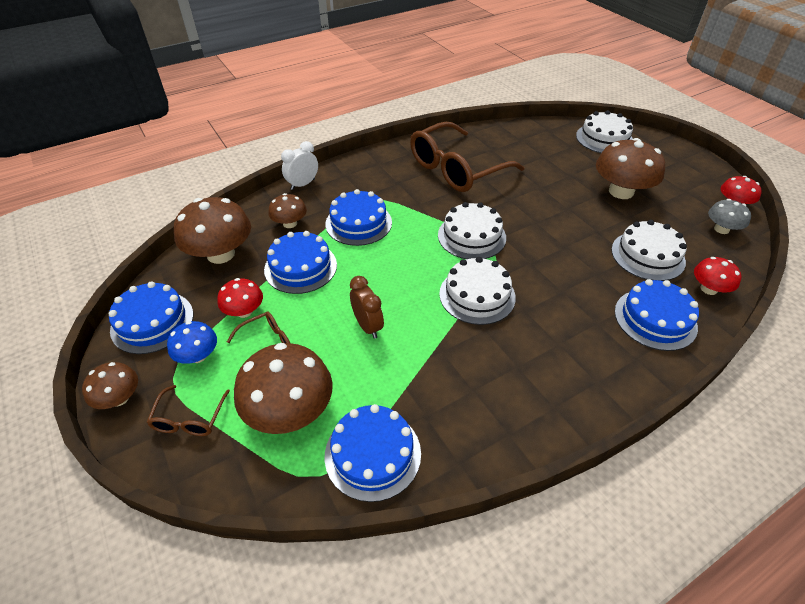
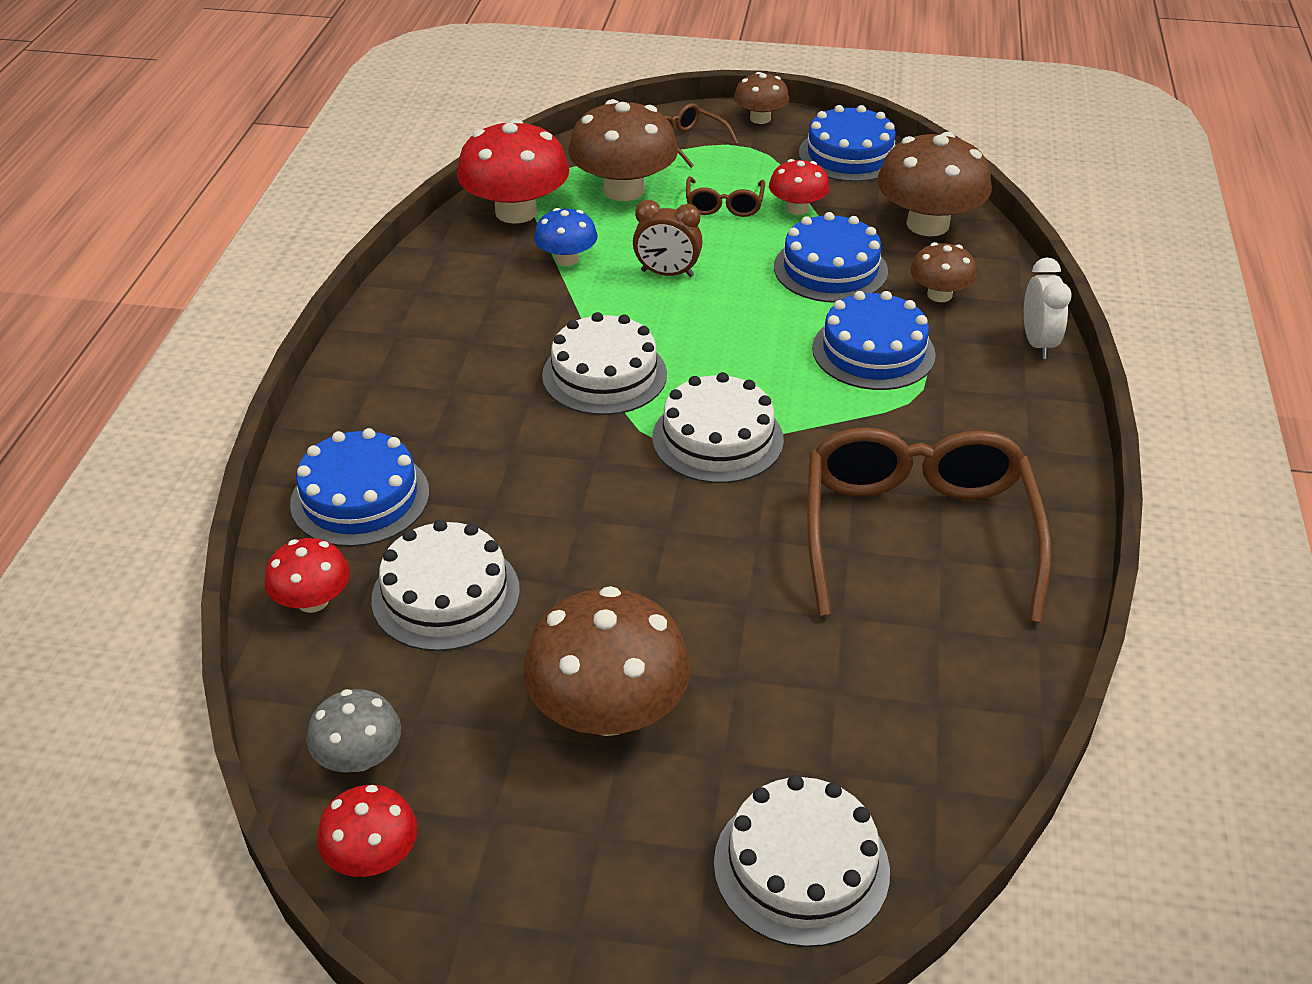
camera: 130 degrees right, 5 degrees down
(198, 355) = (763, 166): blue mushroom -> blue mushroom (566, 259)
(372, 454) = (516, 212): blue cake -> red mushroom

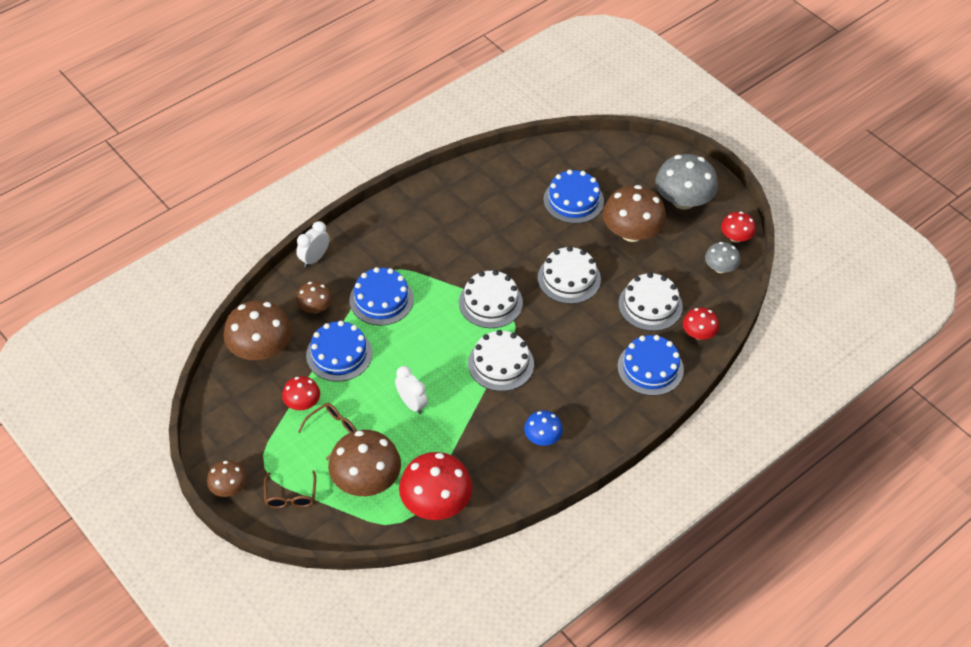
camera: 140 degrees left, 10 degrees up
(566, 259) = (446, 447): blue mushroom -> blue mushroom (542, 437)
(566, 867) = (683, 200): none -> grey mushroom
(667, 273) = (412, 403): brown clock -> white clock
(801, 866) = (619, 161): white cake -> white cake (569, 278)
(849, 155) = (226, 422): blue cake -> blue cake (573, 200)
(917, 532) = (467, 221): brown glasses -> none

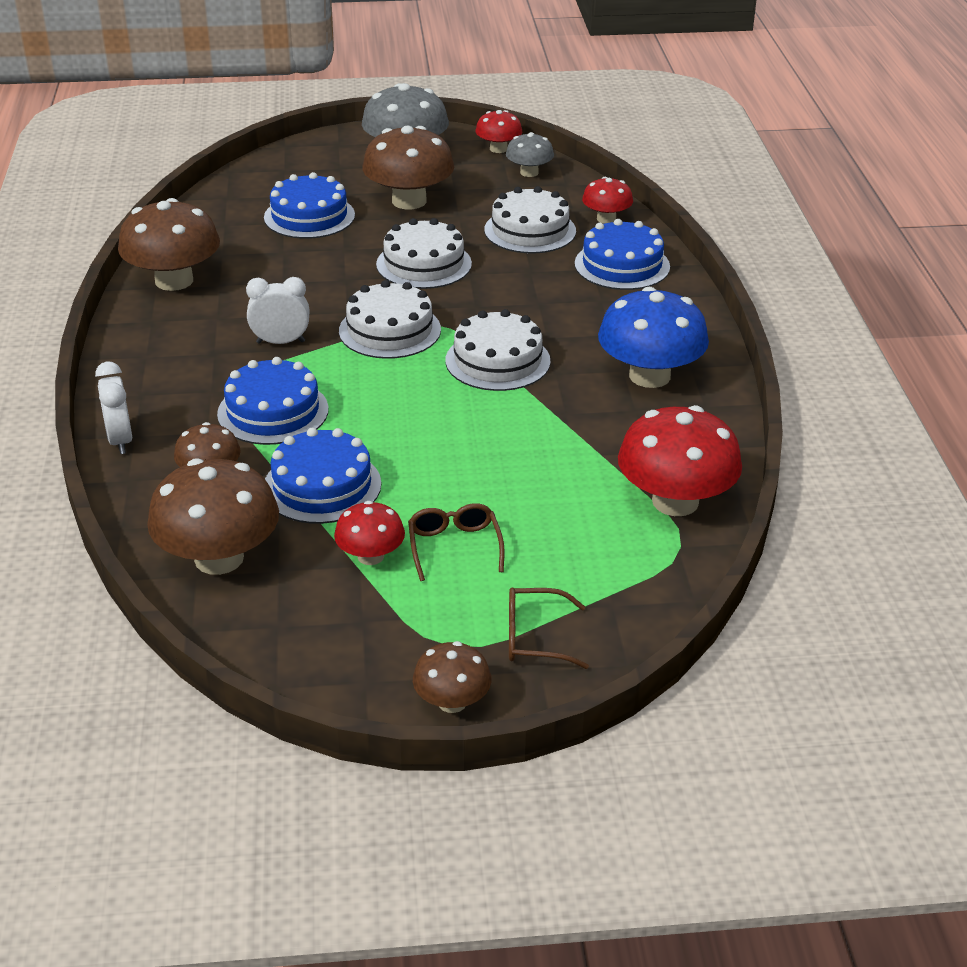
camera: 55 degrees left, 15 degrees down
(290, 496) = (534, 637): brown glasses -> brown glasses turned 150 degrees clockwise
(366, 480) = (576, 549): brown mushroom -> brown mushroom (174, 281)
(412, 403) = (484, 456): white clock -> white clock (280, 342)
(542, 437) = (649, 376): blue mushroom -> blue mushroom, size x1.82

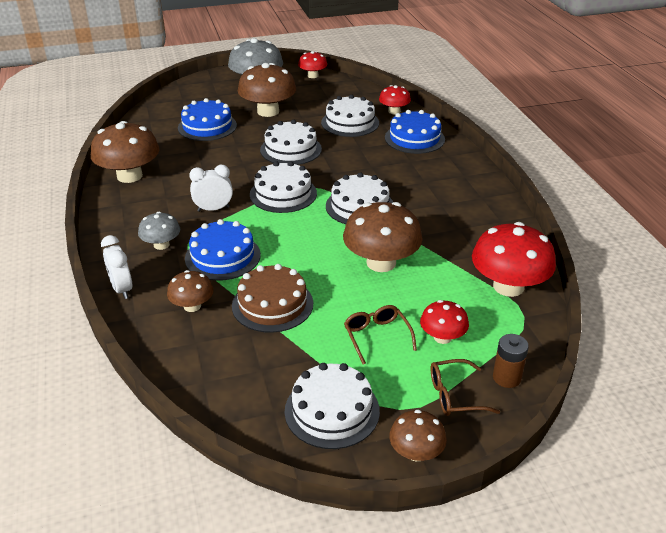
camera: 10 degrees left, 0 degrees up
(219, 558) = (216, 366): brown mushroom -> brown mushroom (381, 263)
(322, 486) = (272, 304): blue cake -> brown cake
(356, 635) = (332, 411): none -> white cake
(370, 556) = (322, 351): red mushroom -> red mushroom (442, 337)
(529, 172) = (336, 88): grey mushroom -> grey mushroom (161, 245)
(618, 624) = (506, 378): none -> brown battery
(649, 376) = (459, 206): blue mushroom -> none

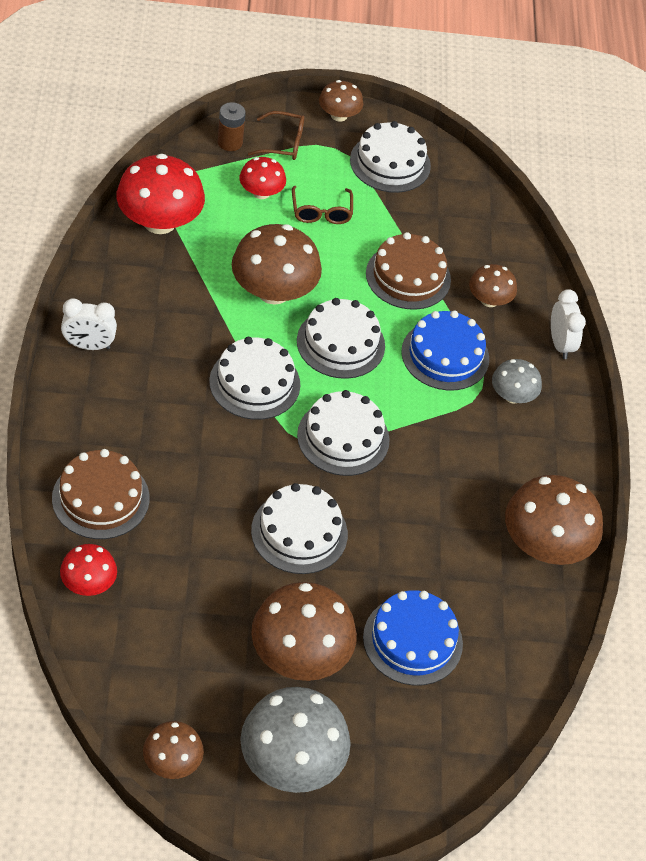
camera: 170 degrees left, 15 degrees up
(213, 209) = (440, 437): white clock -> white clock (89, 346)
(312, 75) = (172, 762): red mushroom -> brown mushroom
(350, 122) = (178, 574): white cake -> white cake (340, 343)
(414, 138) = (100, 498): blue cake -> brown cake

